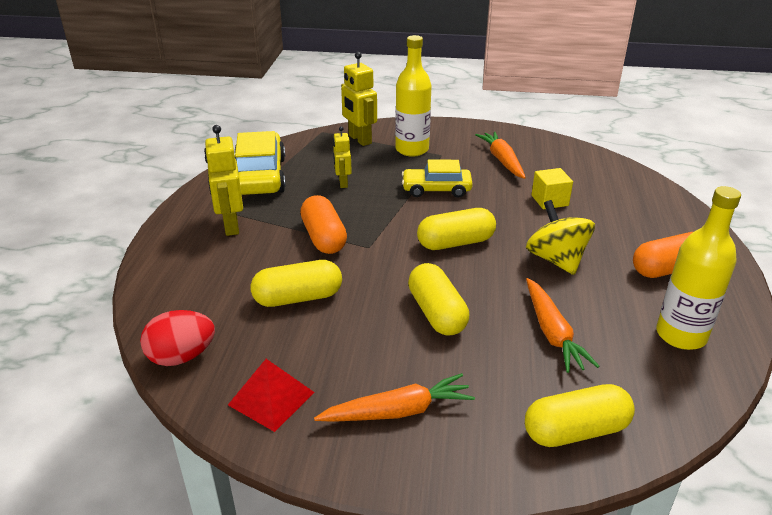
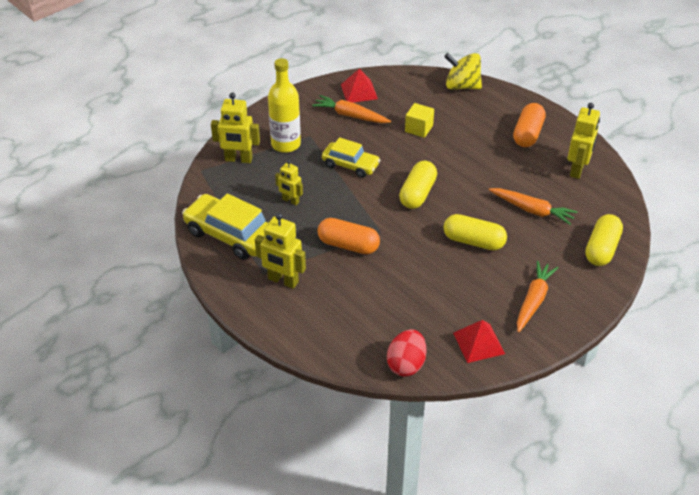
camera: 50 degrees left, 10 degrees up
(298, 298) = (400, 289): yellow capsule -> none
(436, 189) = (350, 165): yellow car -> yellow car turned 105 degrees counterclockwise
(541, 150) = (359, 91): none -> red pyramid
(556, 260) = (476, 167): yellow spinning top -> yellow spinning top (462, 86)
(681, 335) = (577, 169): yellow bottle -> yellow robot

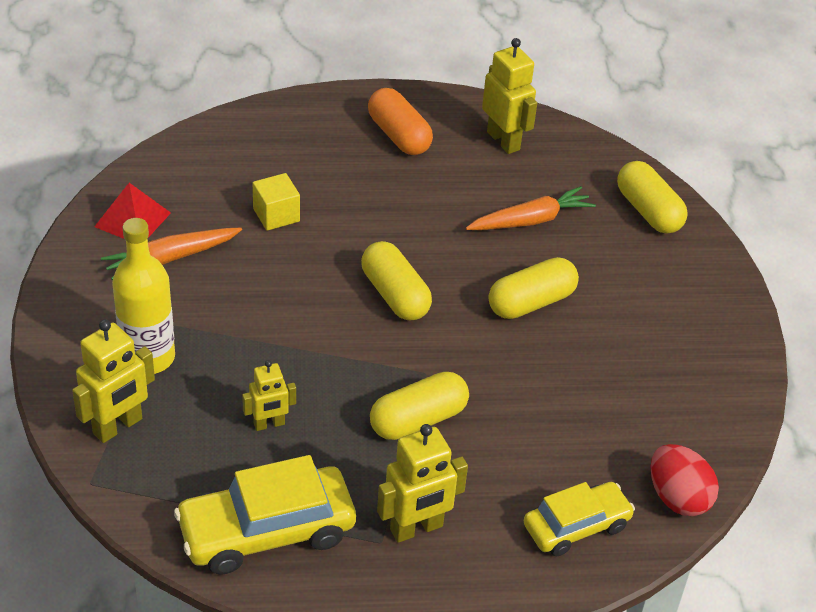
camera: 55 degrees left, 0 degrees up
(348, 245) = (418, 420): orange capsule -> yellow capsule
(350, 165) = (269, 321): yellow car -> yellow car (576, 526)
(462, 86) = (244, 127): yellow spinning top -> none
(478, 343) = (700, 409): red pyramid -> none
(533, 300) = (675, 318): orange carrot -> none

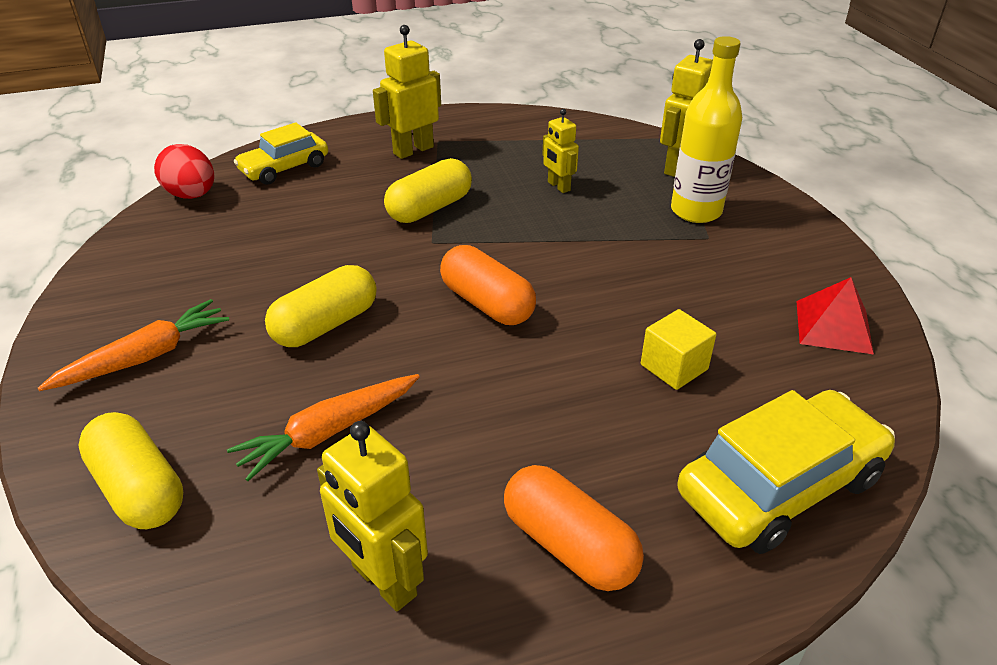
camera: 170 degrees right, 5 degrees down
(171, 258) = (752, 294): orange carrot -> orange carrot (145, 357)
(266, 531) = (524, 134): yellow car -> yellow car (779, 486)
(269, 424) = (558, 186): yellow robot -> yellow robot turned 90 degrees counterclockwise
(395, 295) = (487, 303): yellow capsule -> orange capsule

